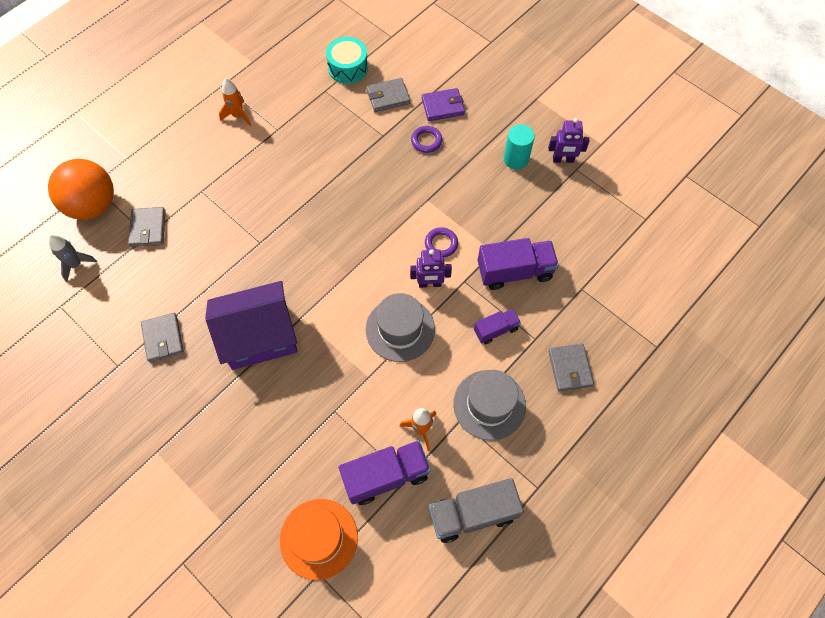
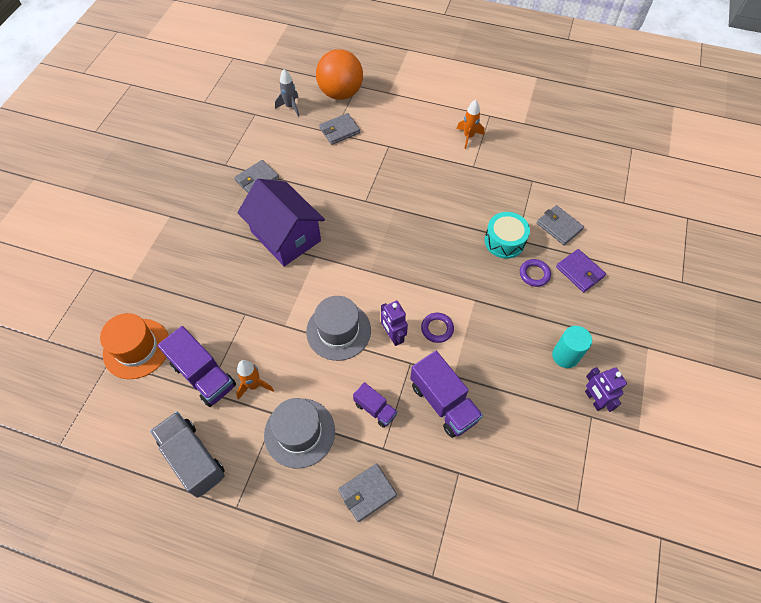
camera: 65 degrees right, 5 degrees down
(348, 68) = (567, 186): turquoise drum -> turquoise drum (504, 241)

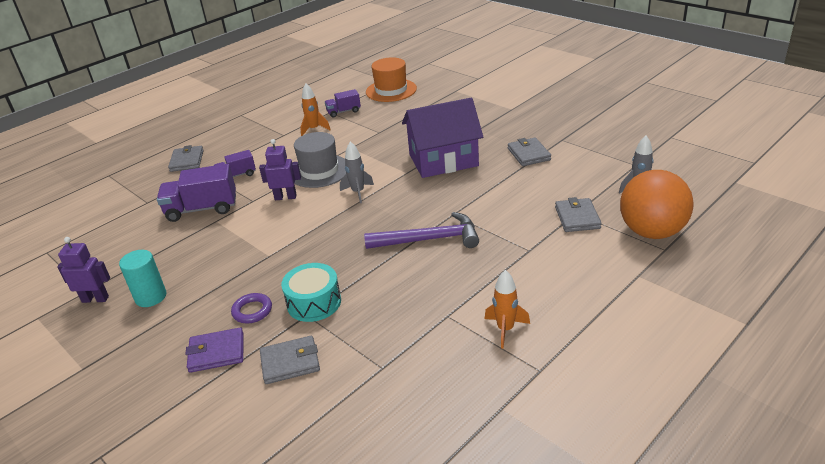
camera: 120 degrees right, 25 degrees down
(193, 459) = (288, 104): grey truck -> none
(203, 375) = (343, 112): purple truck -> purple truck, size x0.57
(299, 432) = (259, 142): grey hat -> none
(362, 279) = (358, 192): none -> grey rocket
(403, 203) = (429, 239): none -> purple hammer
(437, 329) = (266, 223): purple ring -> none

